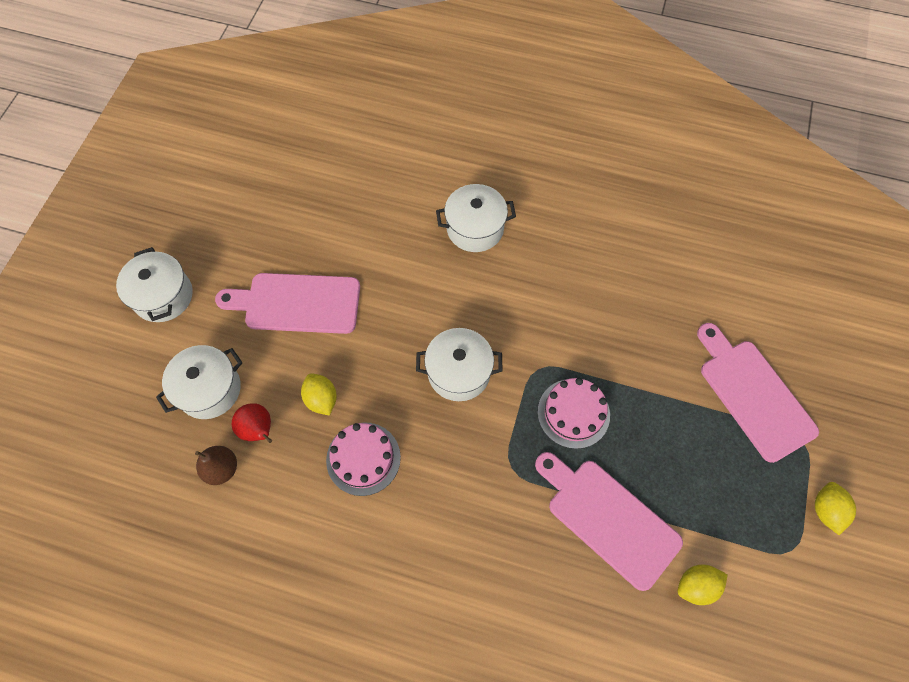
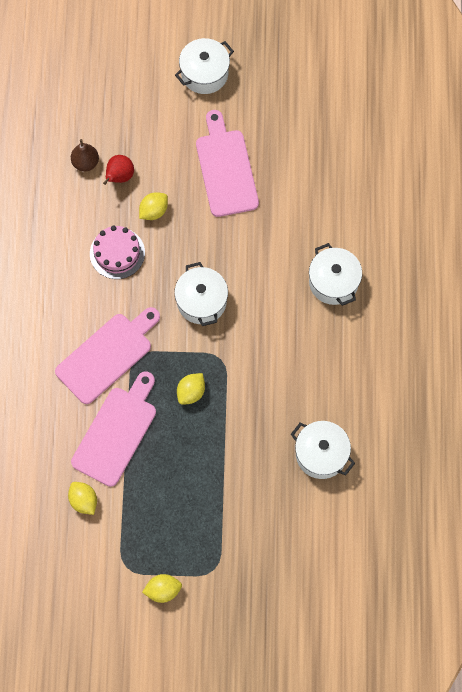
camera: 75 degrees right, 5 degrees up
(209, 389) = (140, 133): white pot -> white pot (321, 454)
(573, 413) = (191, 392): pink cake -> yellow lemon
(753, 394) = (244, 526): pink cutting board -> pink cutting board (107, 355)

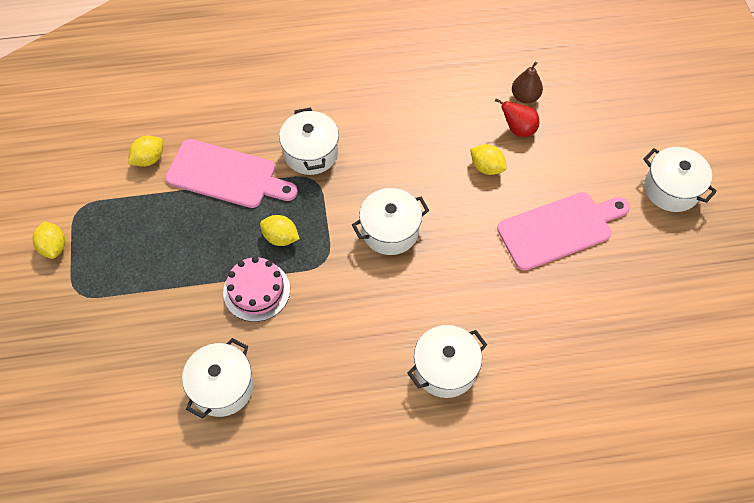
camera: 80 degrees right, 10 degrees down
(107, 355) = (311, 153): pink cutting board -> white pot
(117, 253) = (429, 142): pink cake -> pink cake (256, 291)

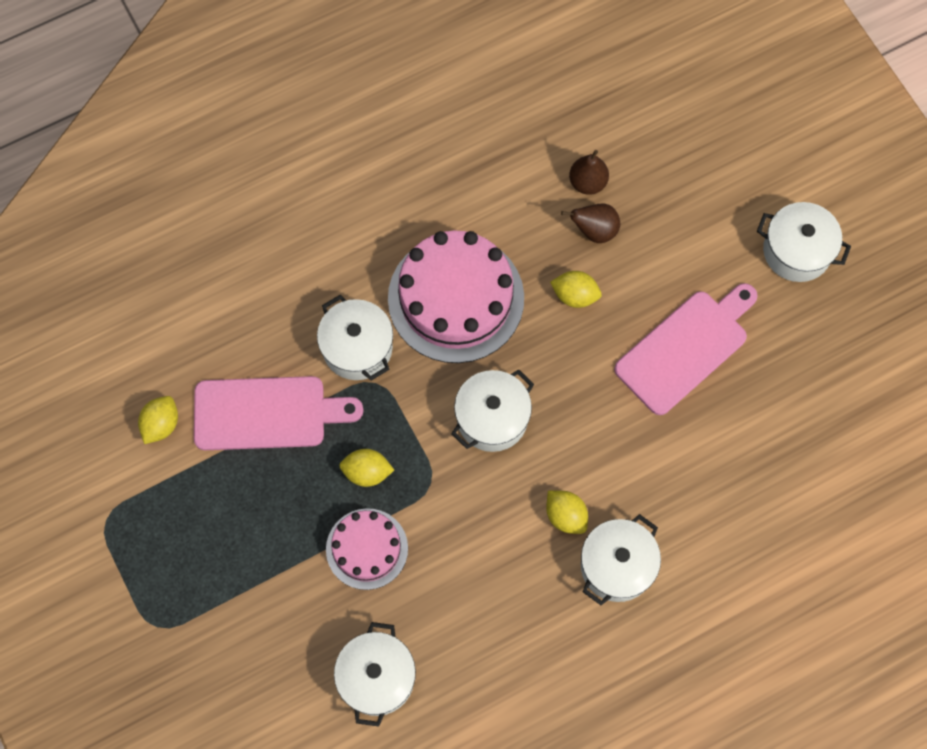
camera: 20 degrees left, 10 degrees up
(54, 247) = (99, 580): yellow lemon -> yellow lemon (565, 516)
(396, 142) = (456, 298): none -> pink cake
(518, 129) = (594, 231): red pear -> brown pear

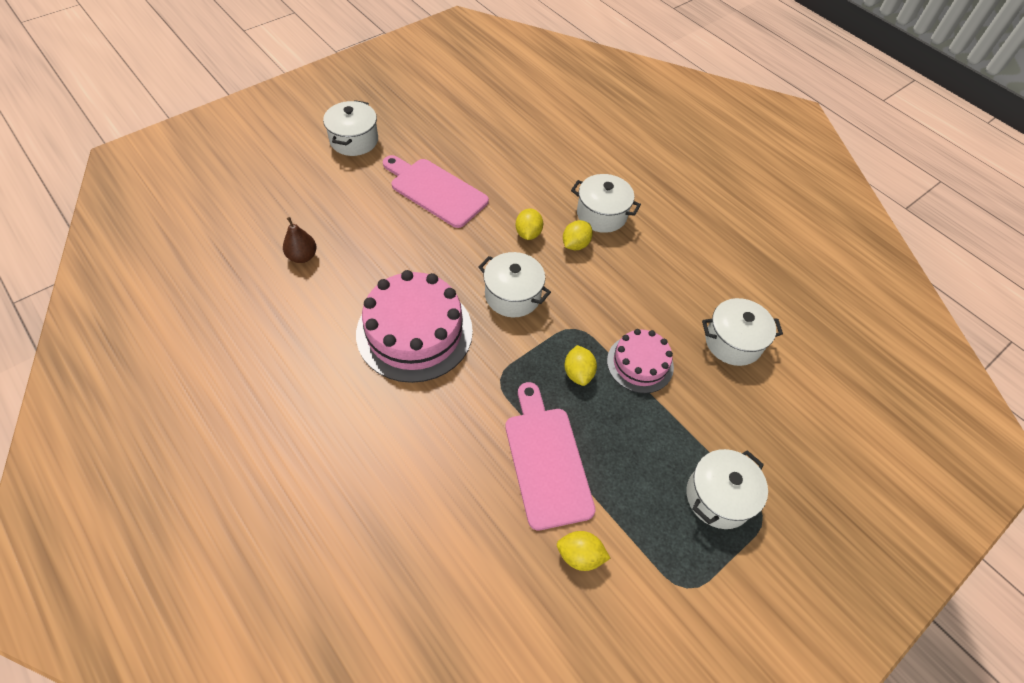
camera: 105 degrees left, 15 degrees down
(357, 348) = (471, 398): white pot -> white pot (718, 497)
(575, 295) = (402, 255): yellow lemon -> yellow lemon (528, 233)
(594, 231) = (345, 248): brown pear -> none

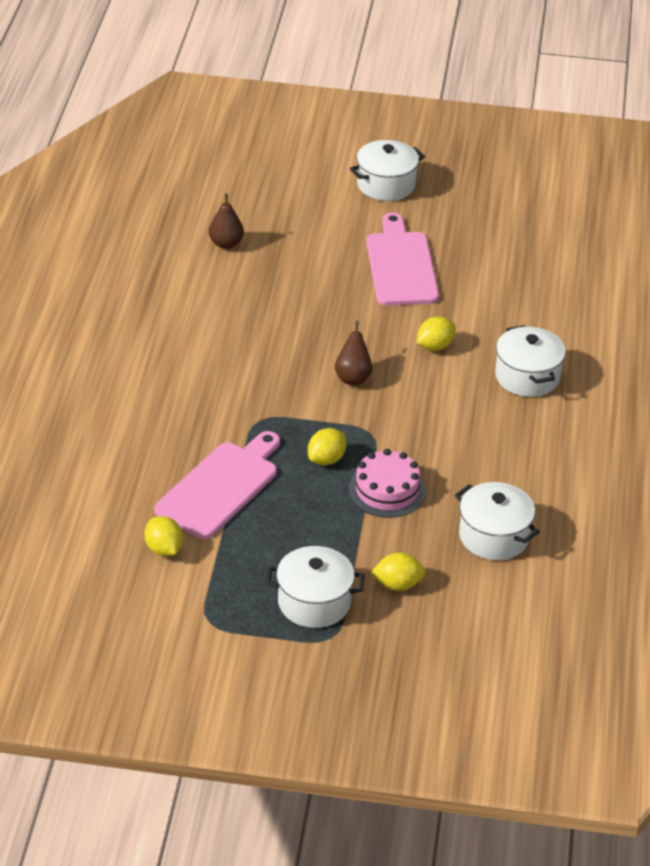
camera: 50 degrees right, 15 degrees down
(414, 332) = (240, 347): pink cake -> none
(512, 295) = (353, 377): white pot -> brown pear
(575, 244) = (465, 381): yellow lemon -> yellow lemon (398, 584)

